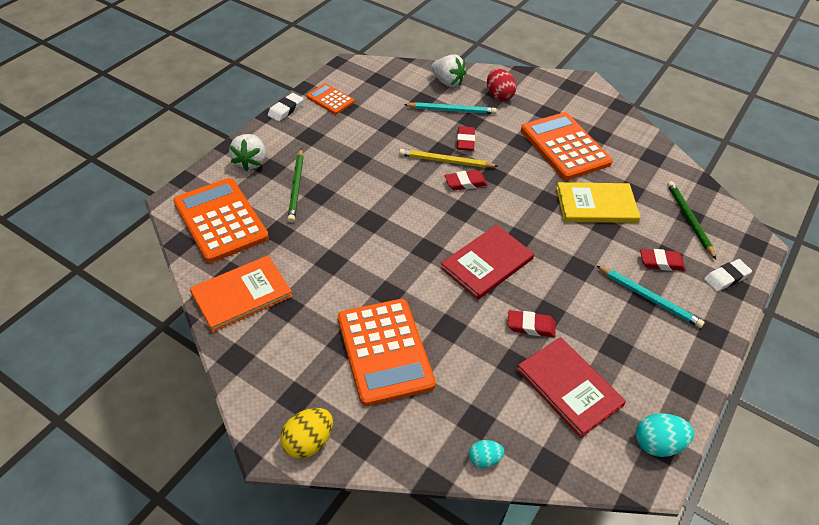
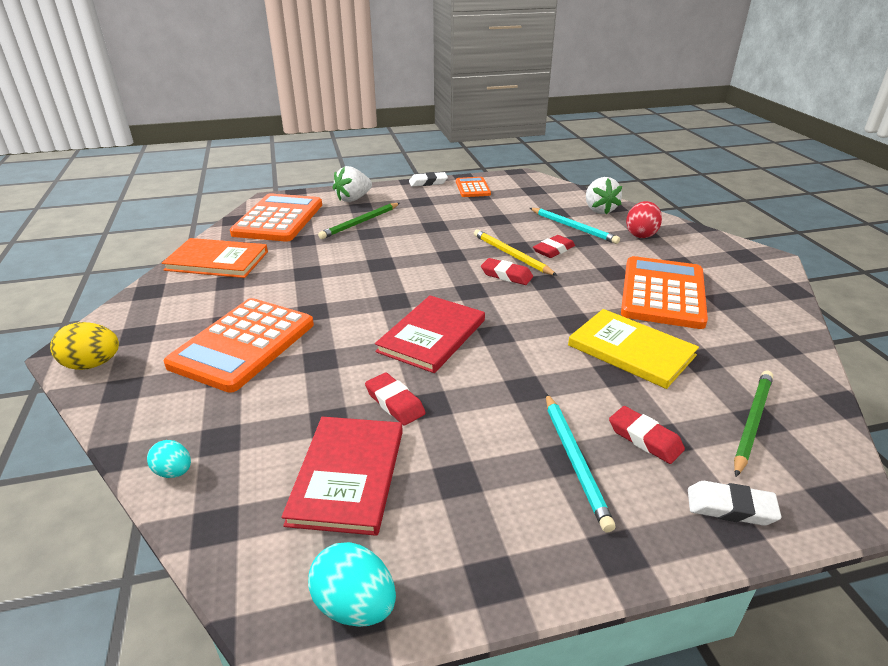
camera: 45 degrees right, 15 degrees down
(487, 263) = (432, 336): red book -> red book turned 60 degrees counterclockwise

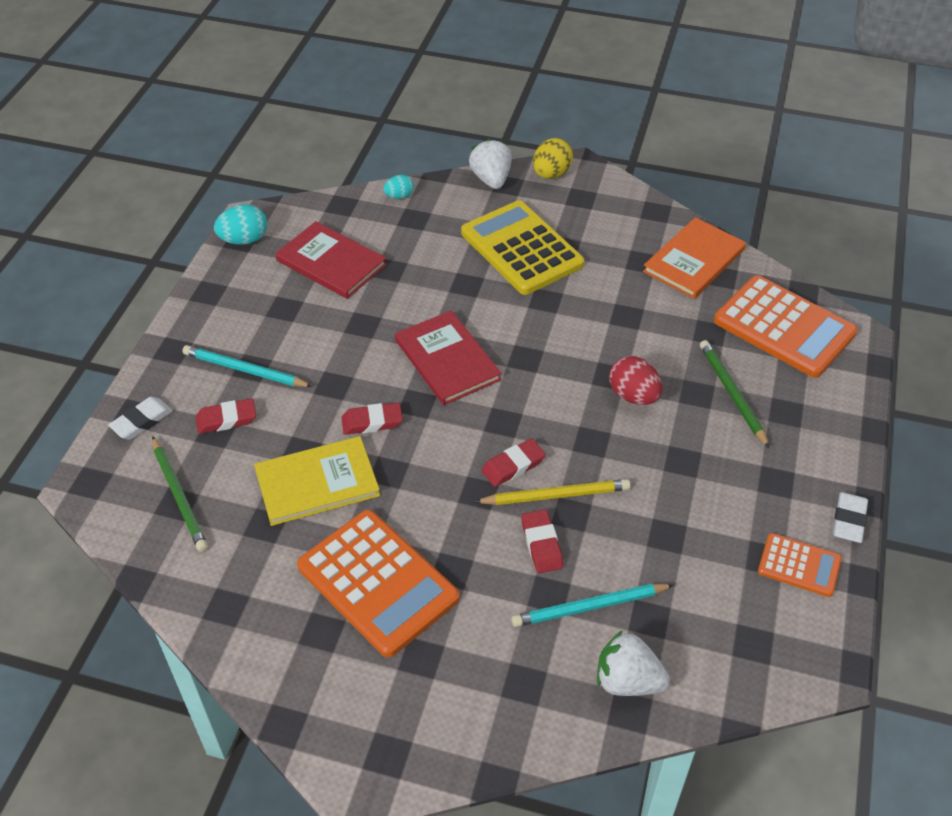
camera: 120 degrees right, 15 degrees up
(243, 344) = (521, 248): orange calculator -> yellow calculator
(353, 199) = (819, 413): white strawberry -> white strawberry (491, 179)
(395, 402) = (380, 306): red eraser -> red eraser (372, 422)
(641, 234) = (520, 674): red egg -> red egg (633, 396)

